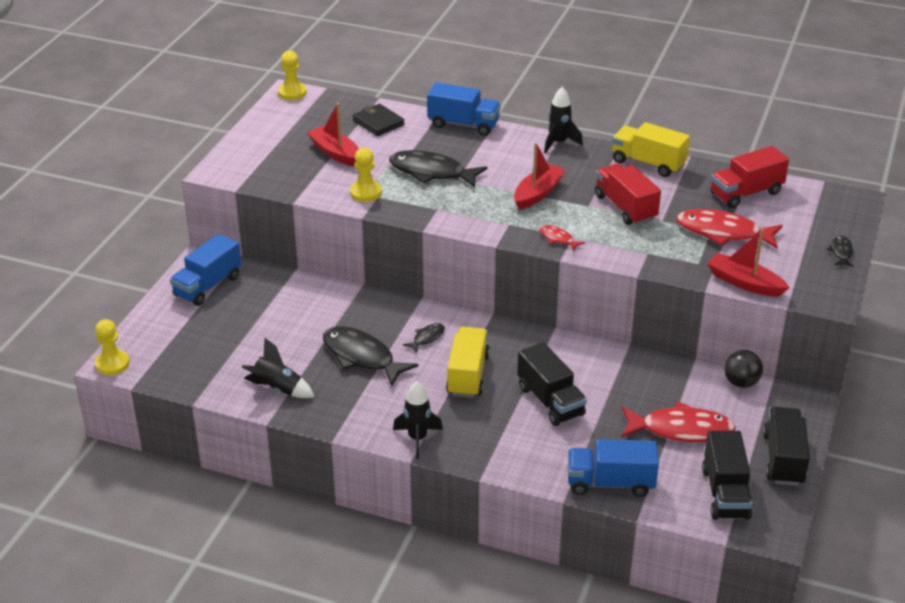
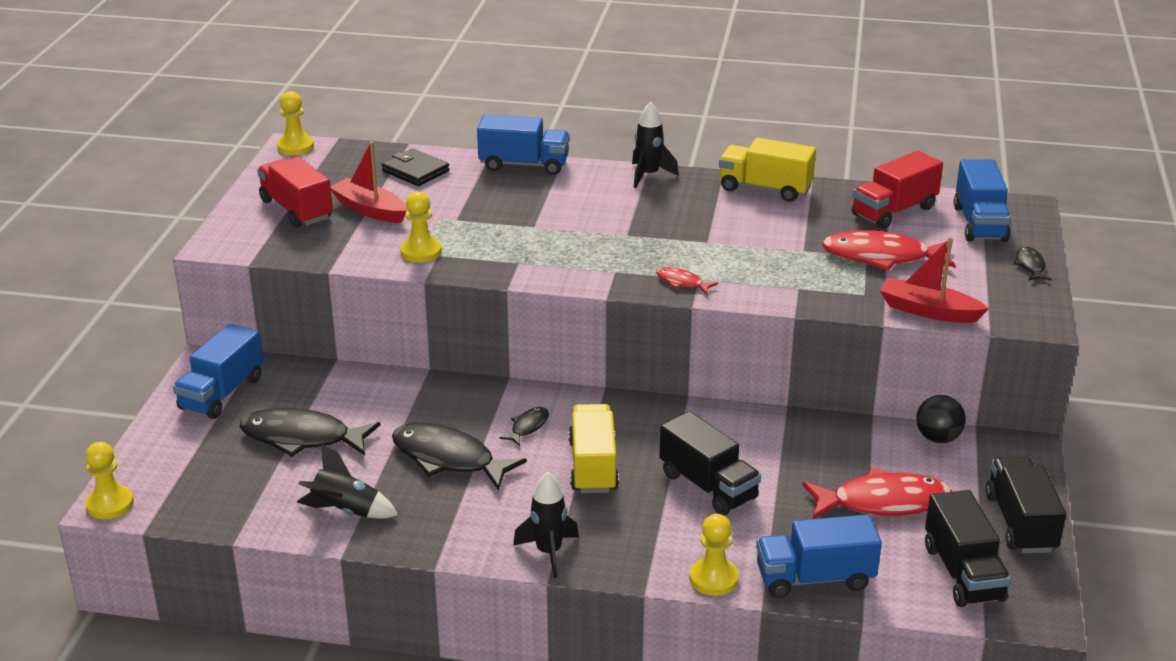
camera: 10 degrees left, 5 degrees down
(432, 172) = (499, 221): black fish -> black fish (302, 438)
(534, 474) = (713, 579): none -> yellow pawn
(538, 193) = (640, 233): red boat -> none
(625, 208) = (753, 240): red truck -> red truck (296, 210)
(812, 211) = (979, 223): none -> blue truck

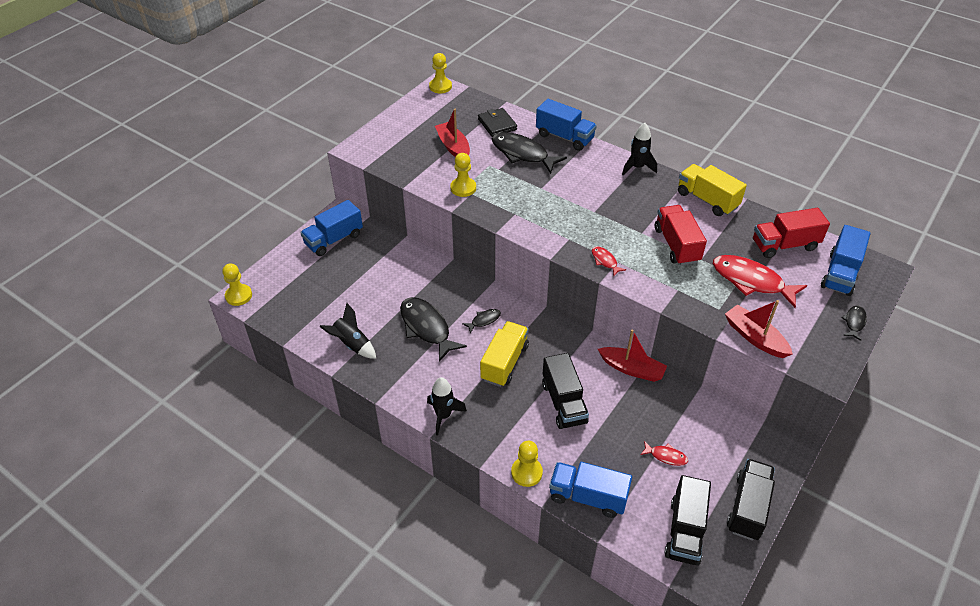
camera: 25 degrees right, 15 degrees up
(296, 210) = (413, 135): red truck -> red truck (676, 245)
(302, 438) = (357, 285): black fish -> black fish (522, 154)
(772, 423) = (632, 369): none -> red boat
(882, 502) = (666, 456): red fish -> red fish, size x0.47
(938, 438) = (733, 419): black ball -> none

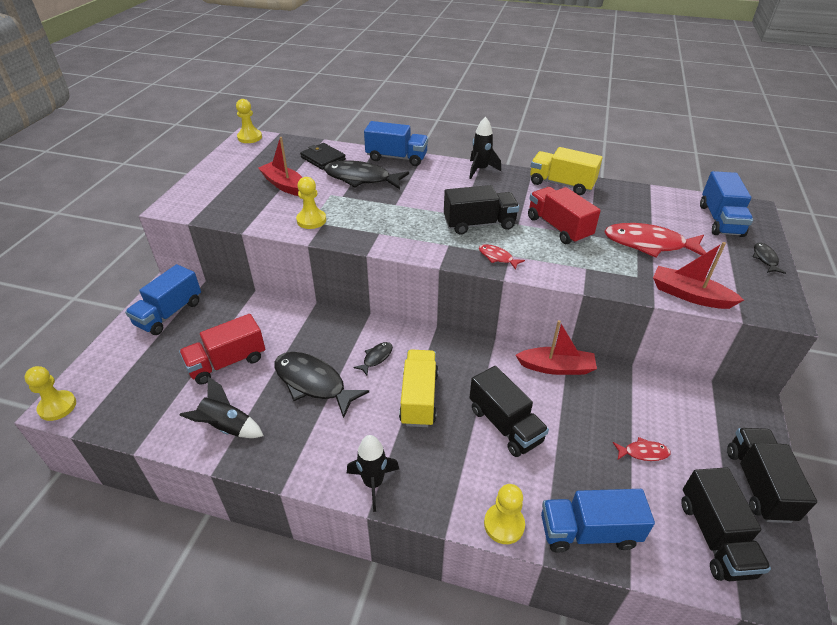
camera: 20 degrees left, 5 degrees down
(606, 225) = (479, 224): none -> black truck
(784, 245) = (655, 207): red truck -> red truck (227, 362)

